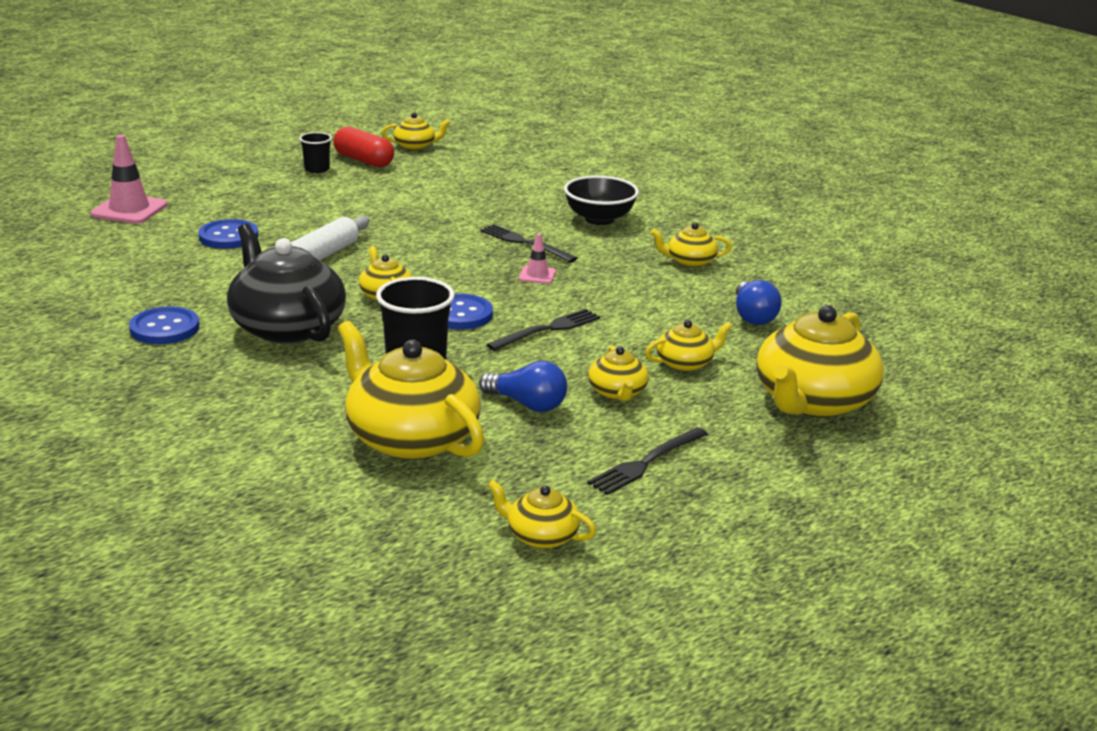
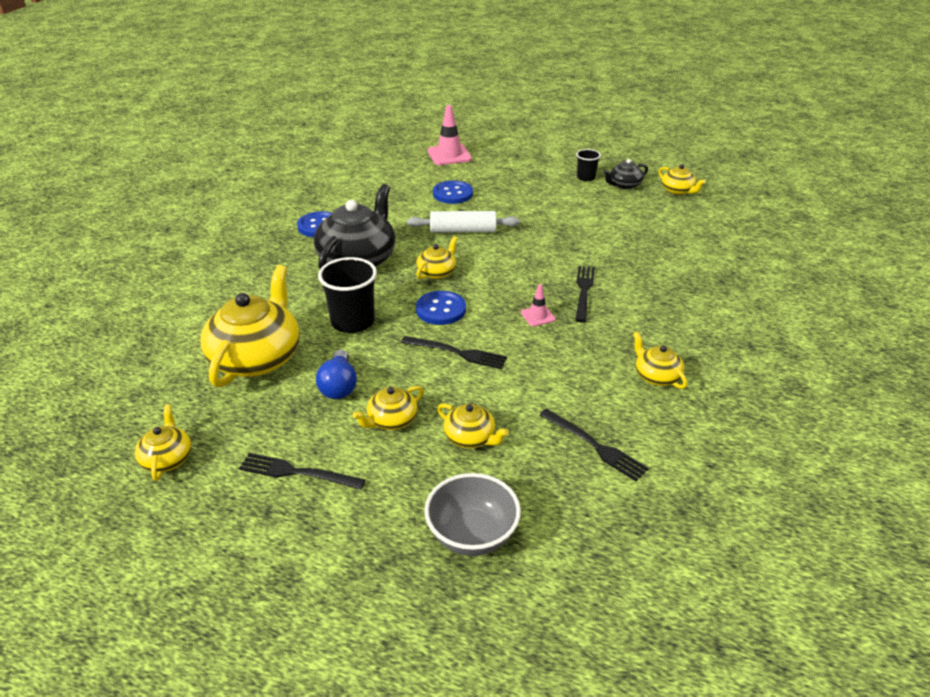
camera: 60 degrees right, 10 degrees up
(364, 160) = (624, 185): red capsule -> black teapot
(599, 219) = (672, 306): black bowl -> none
(753, 316) = (595, 446): blue light bulb -> black fork
(812, 401) = (472, 535): yellow teapot -> grey bowl

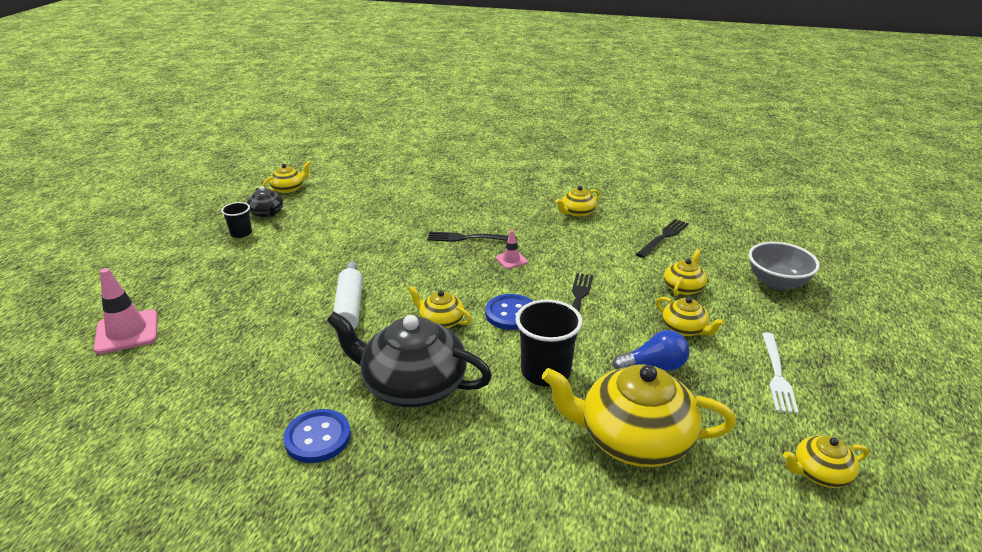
camera: 95 degrees left, 5 degrees down
(297, 472) = (777, 375): black fork -> white fork
(453, 194) = (251, 321): blue button -> none

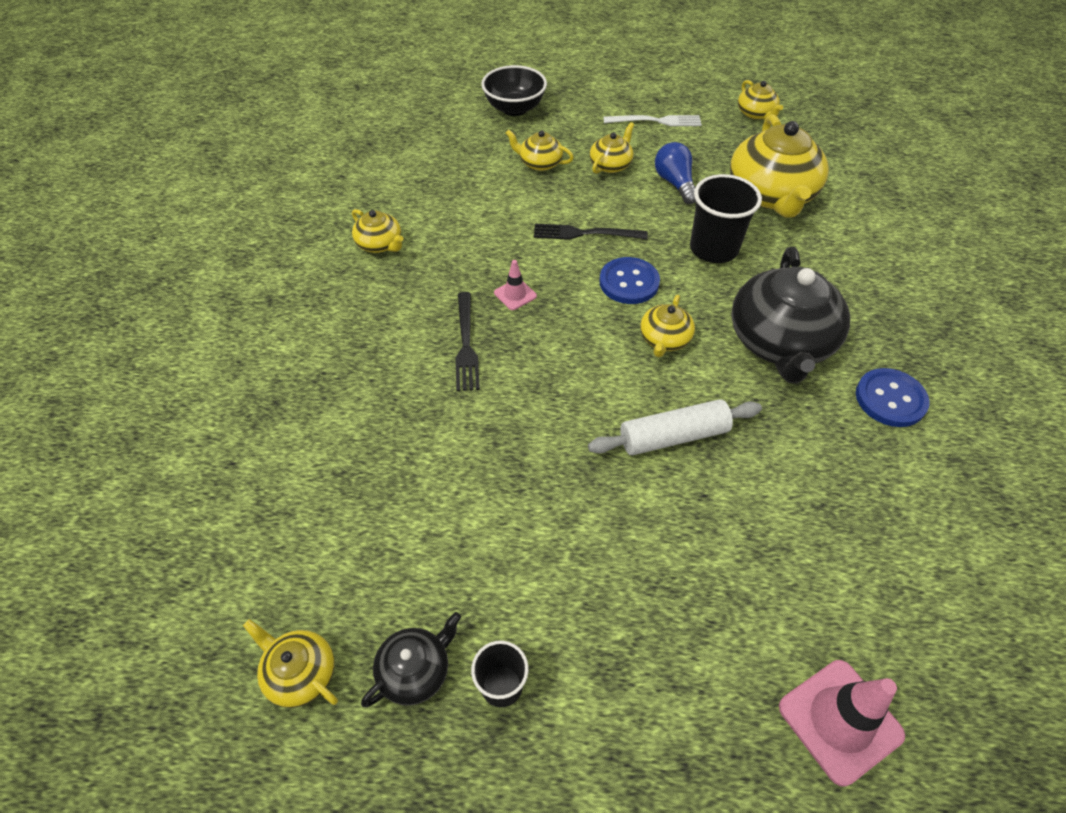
camera: 100 degrees left, 20 degrees up
(663, 237) = (436, 174): black fork -> none
(777, 282) = (514, 109): grey bowl -> black bowl

